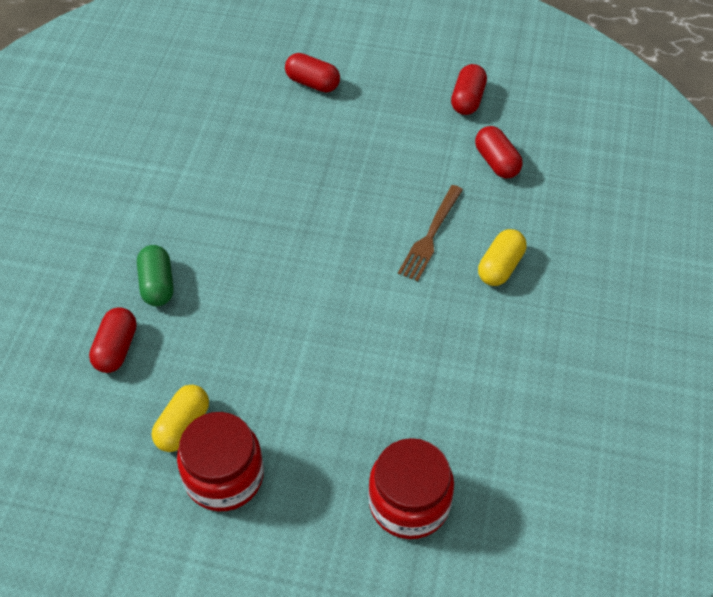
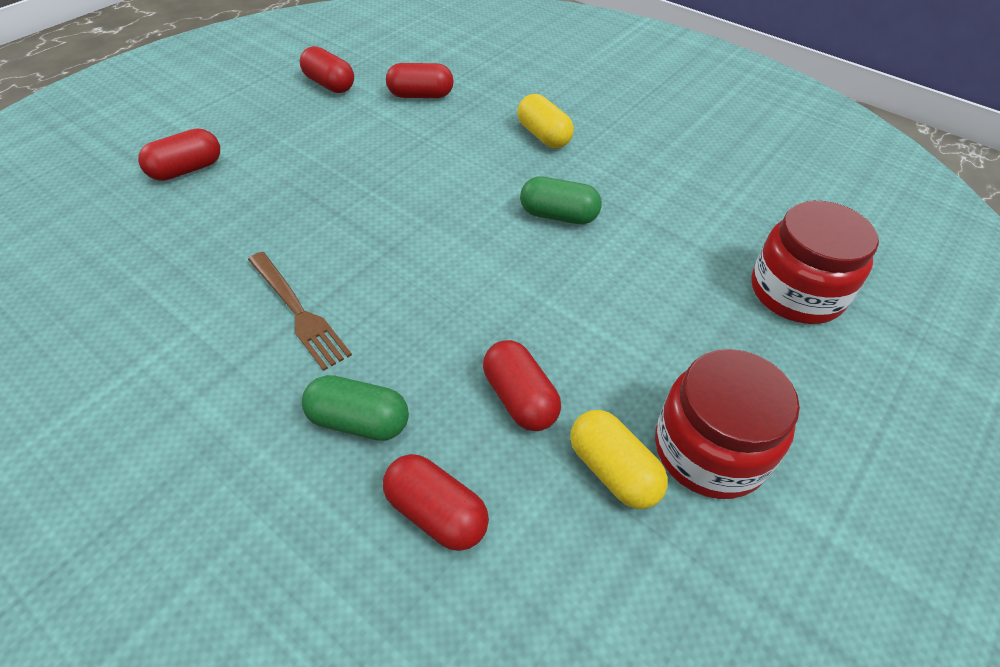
camera: 65 degrees left, 5 degrees down
(213, 357) = (520, 398): none -> red capsule
(402, 315) = (558, 215): none -> green capsule
(430, 236) = (474, 163): brown fork -> brown fork (298, 312)

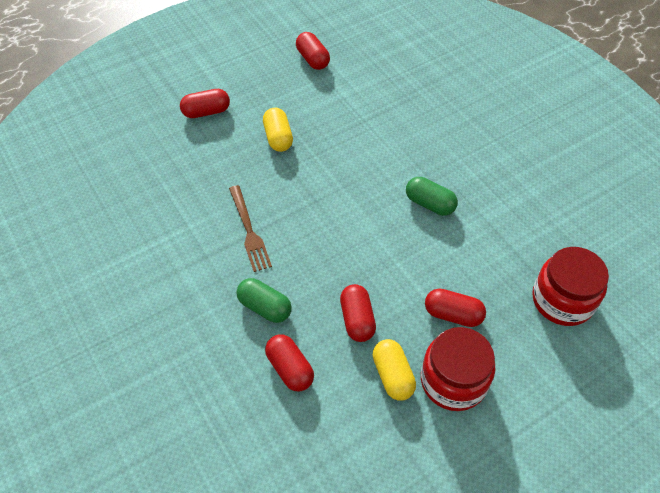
camera: 20 degrees right, 5 degrees up
(421, 95) = (372, 82): red capsule -> red capsule (453, 314)
(543, 136) = (445, 137): yellow capsule -> yellow capsule (278, 138)

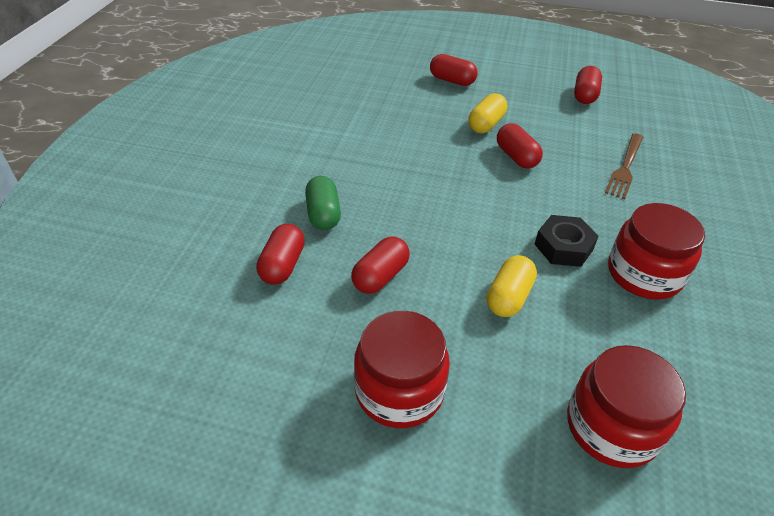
camera: 45 degrees right, 10 degrees down
(249, 231) = (381, 163): brown fork -> brown fork (625, 167)
(392, 375) = (352, 338): yellow capsule -> yellow capsule (508, 297)
(429, 204) = (563, 247): green capsule -> black nut
(453, 314) = (471, 341): red capsule -> red capsule (516, 157)
(486, 187) = (644, 274): none -> red jar

